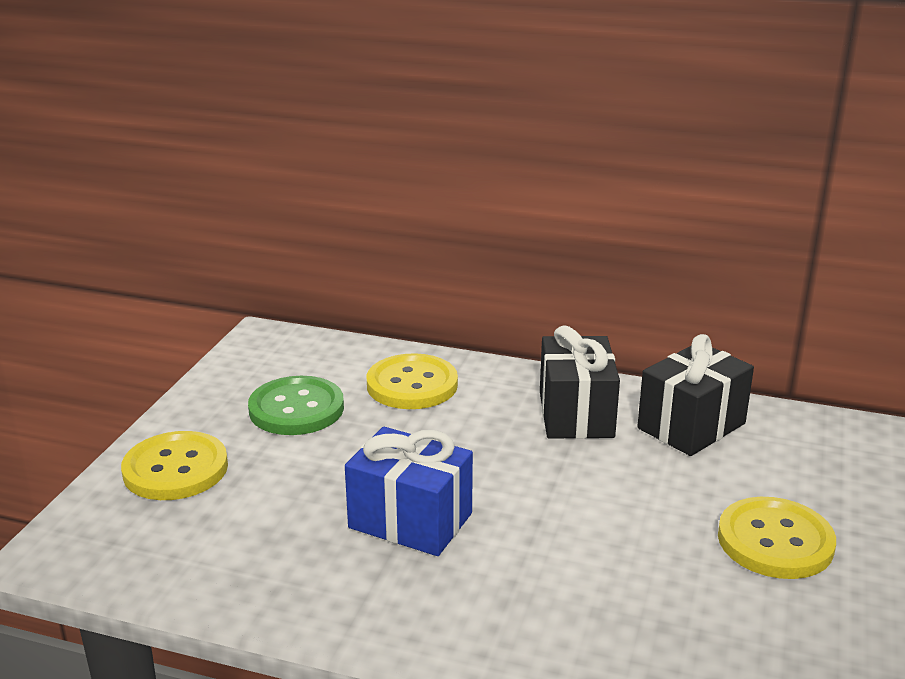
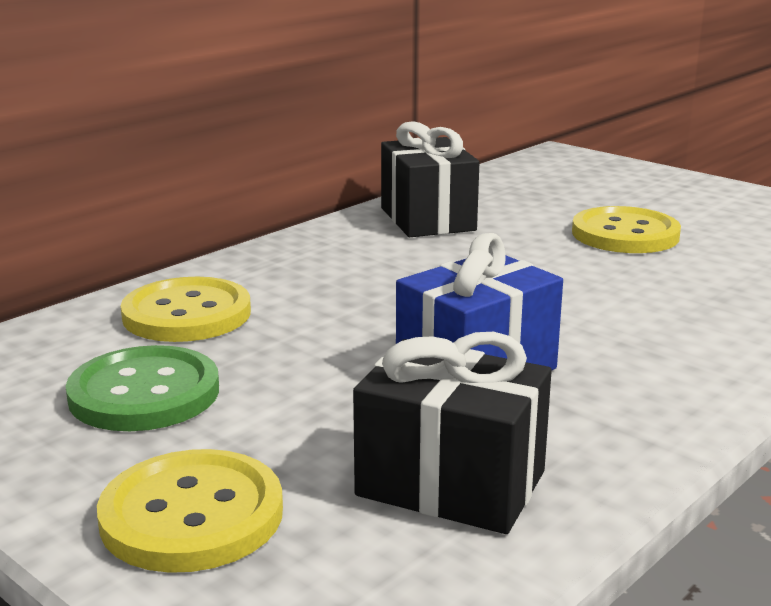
camera: 65 degrees left, 5 degrees down
(575, 414) = (354, 254): black gift -> black gift (451, 484)

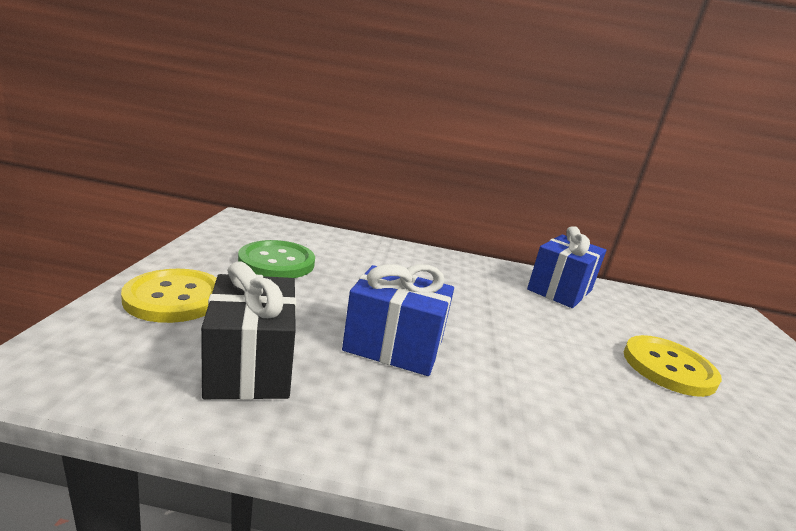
camera: 50 degrees right, 0 degrees up
(187, 314) = (361, 254): yellow button -> none
(427, 219) = (560, 290): black gift -> blue gift

